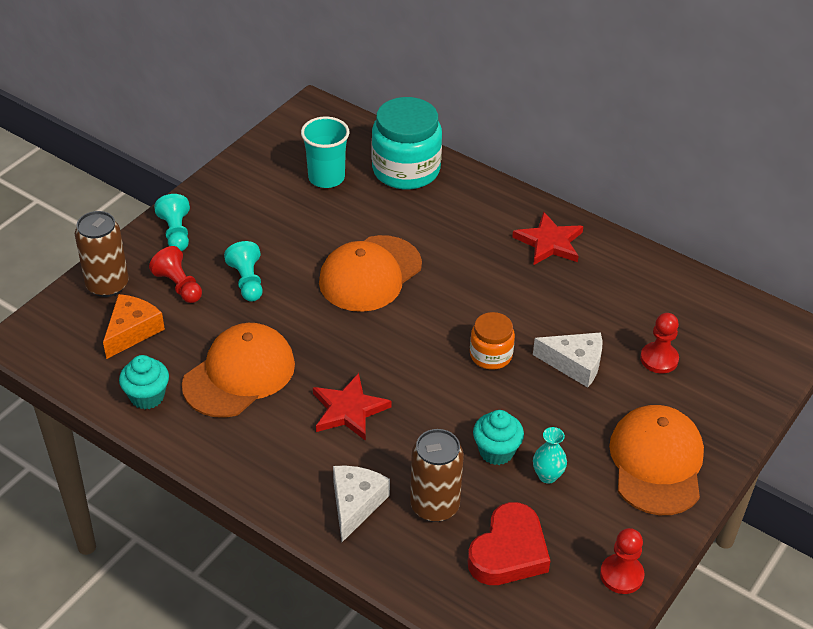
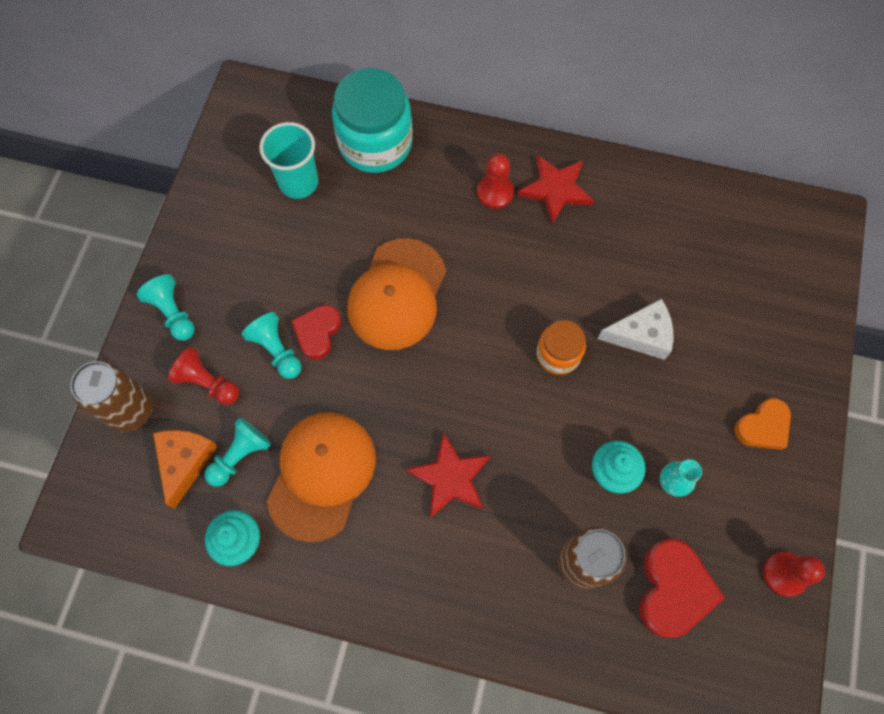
camera: 20 degrees left, 25 degrees up
(179, 341) = (240, 455): none -> turquoise pawn
(288, 280) = (317, 333): none -> red heart
(355, 504) = (507, 592): white cheese -> none
(656, 463) = (763, 427): orange cap -> orange heart
(659, 359) = (715, 299): red pawn -> red pawn (495, 192)

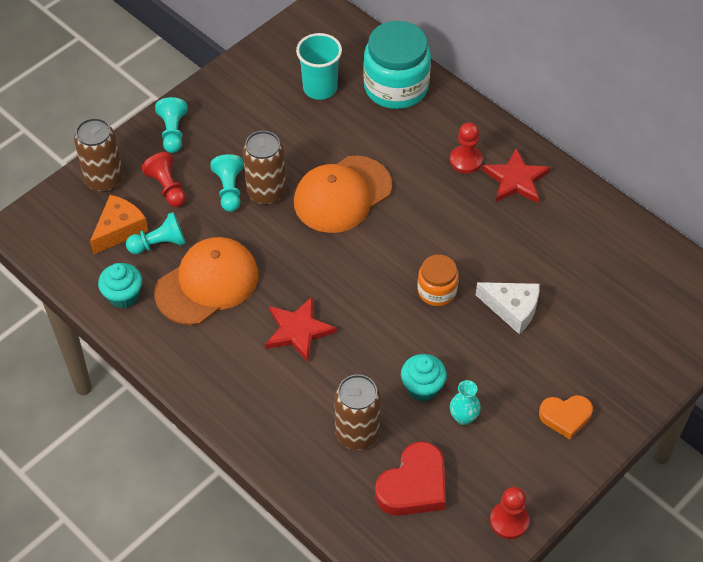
camera: 30 degrees right, 15 degrees down
(317, 333) = (266, 192): red heart -> brown can

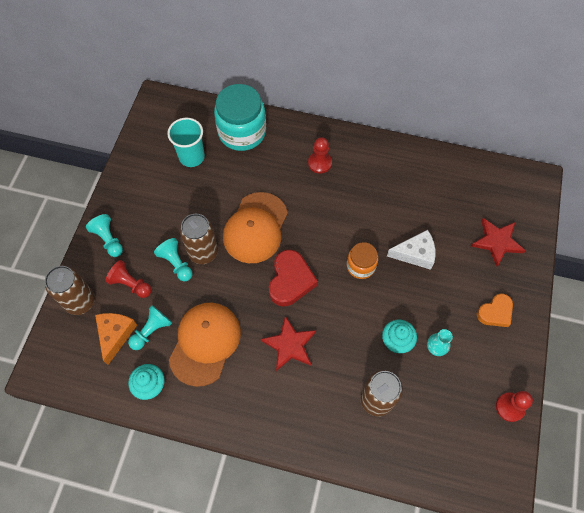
camera: 30 degrees left, 10 degrees up
(414, 485) = (436, 417): red heart -> red heart (290, 280)
(516, 180) = (359, 161): red star -> red star (497, 242)

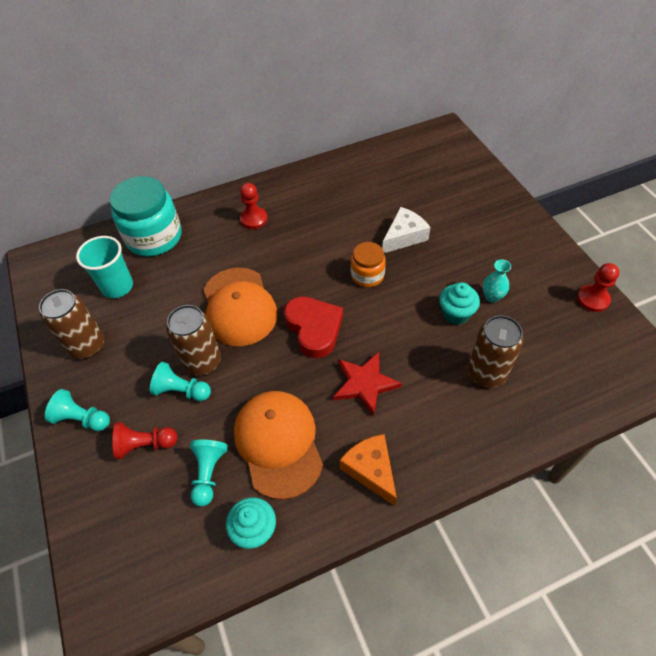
camera: 35 degrees left, 10 degrees down
(80, 301) = (96, 504): brown can -> brown can (87, 346)
(115, 335) = (169, 508): orange cheese -> orange cheese (371, 470)
(495, 312) = (510, 238): orange heart -> none
(497, 242) = (459, 188): red star -> none

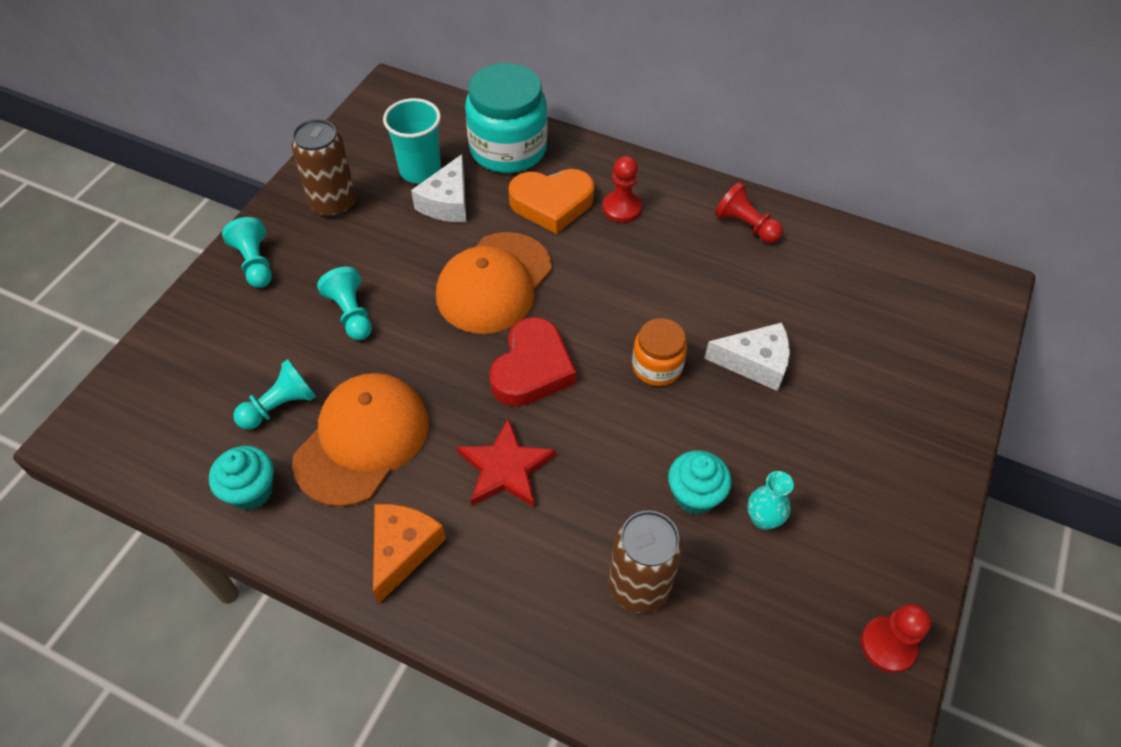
camera: 45 degrees right, 0 degrees up
(145, 445) = (269, 332): red pawn -> red pawn (745, 225)
(157, 290) = (447, 202): none -> white cheese
(202, 361) = (399, 304): brown can -> none
(216, 245) = (552, 204): none -> orange heart

